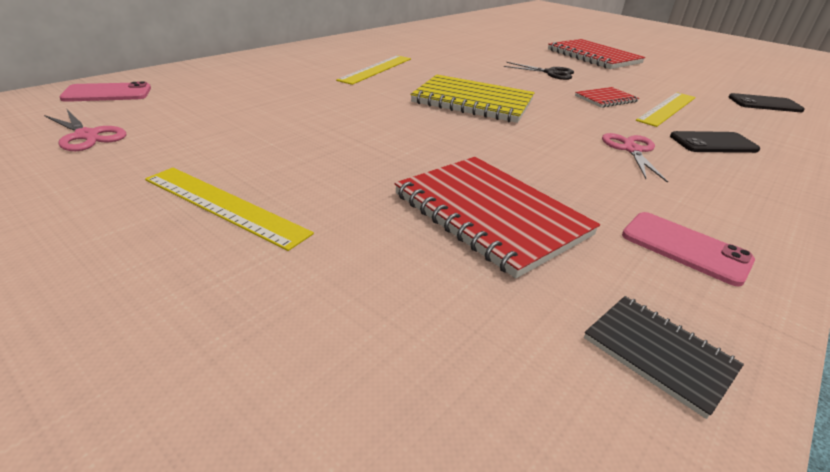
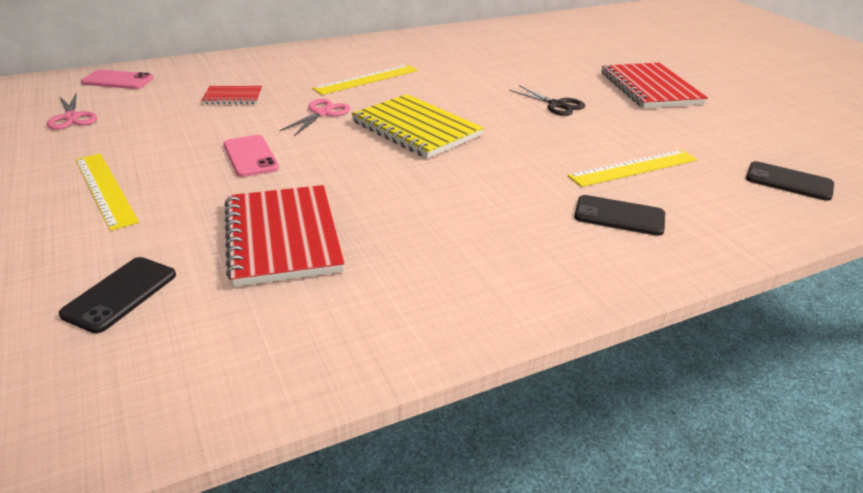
camera: 25 degrees right, 0 degrees up
(396, 326) = (120, 294): none -> black phone
(606, 99) = (573, 146): red notebook -> red notebook (233, 97)
(631, 150) = (507, 206): pink scissors -> pink scissors (322, 113)
(658, 354) = (265, 361): black notebook -> none
(685, 248) = (409, 301): pink phone -> pink phone (250, 156)

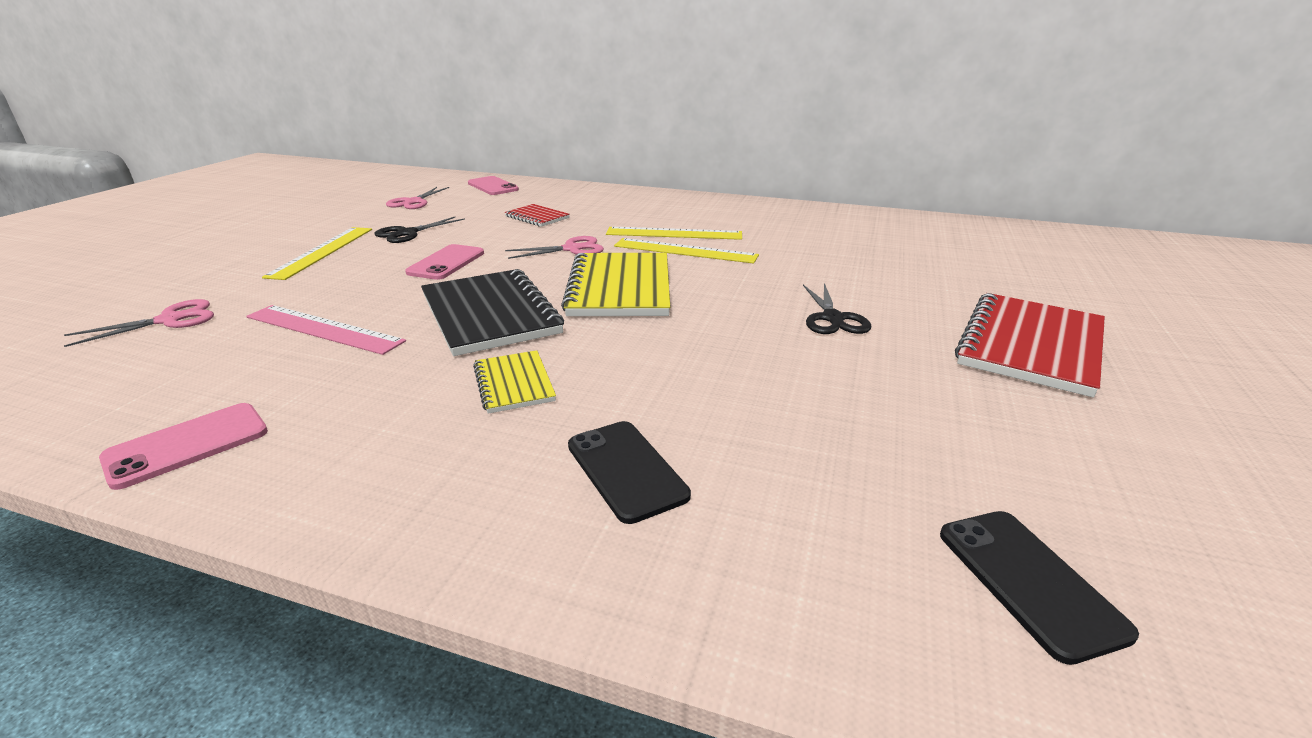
camera: 45 degrees right, 5 degrees down
(120, 294) = (169, 320): black phone -> pink scissors
(148, 146) = (408, 233): none -> black scissors
(282, 237) = (323, 329): red notebook -> pink ruler
(376, 177) = (490, 314): none -> black notebook
(387, 334) = (187, 445): none -> pink phone
(485, 207) = (513, 384): none -> yellow notebook
(633, 168) = (777, 427): yellow ruler -> yellow ruler (685, 251)

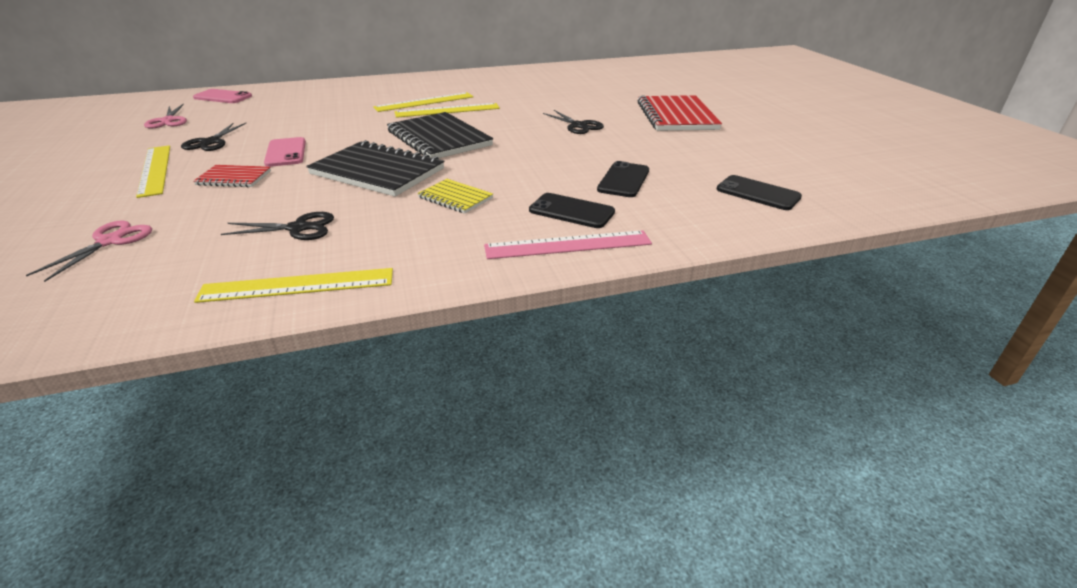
camera: 35 degrees left, 5 degrees up
(187, 445) = (297, 285): pink phone -> yellow ruler
(309, 364) = (298, 228): none -> black scissors
(323, 329) = (267, 210): pink ruler -> pink ruler (568, 245)
(537, 217) = (304, 111): red notebook -> red notebook (234, 178)
(571, 249) = (368, 125): pink scissors -> none
(619, 288) = (438, 139): yellow notebook -> black notebook
(784, 441) = (623, 180): none -> black phone

